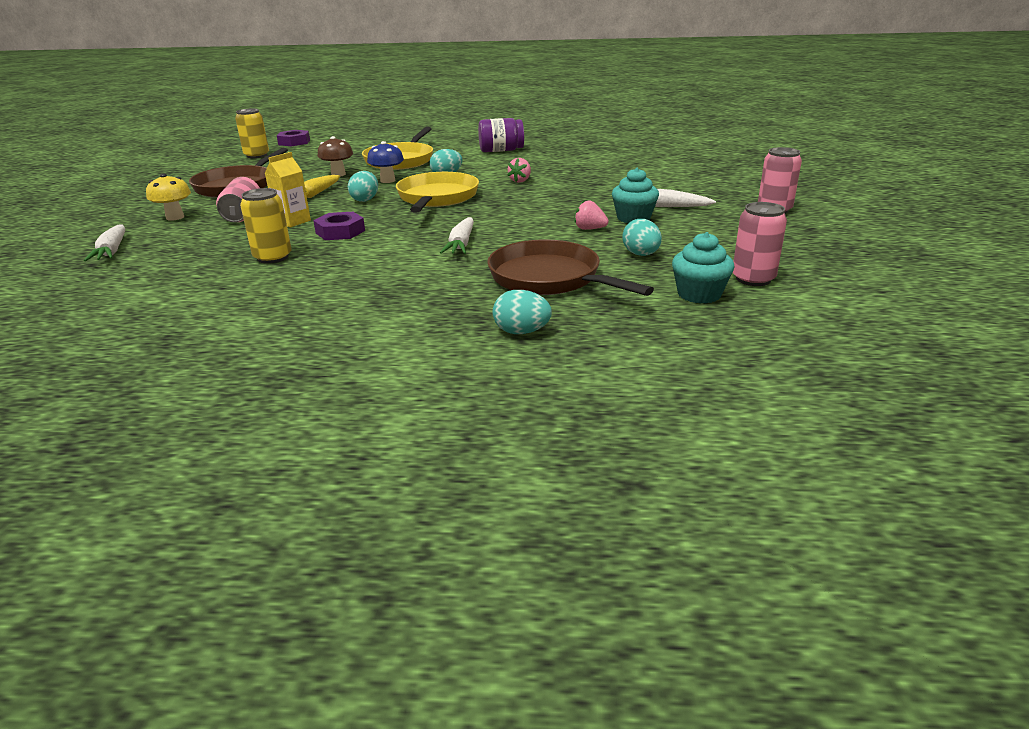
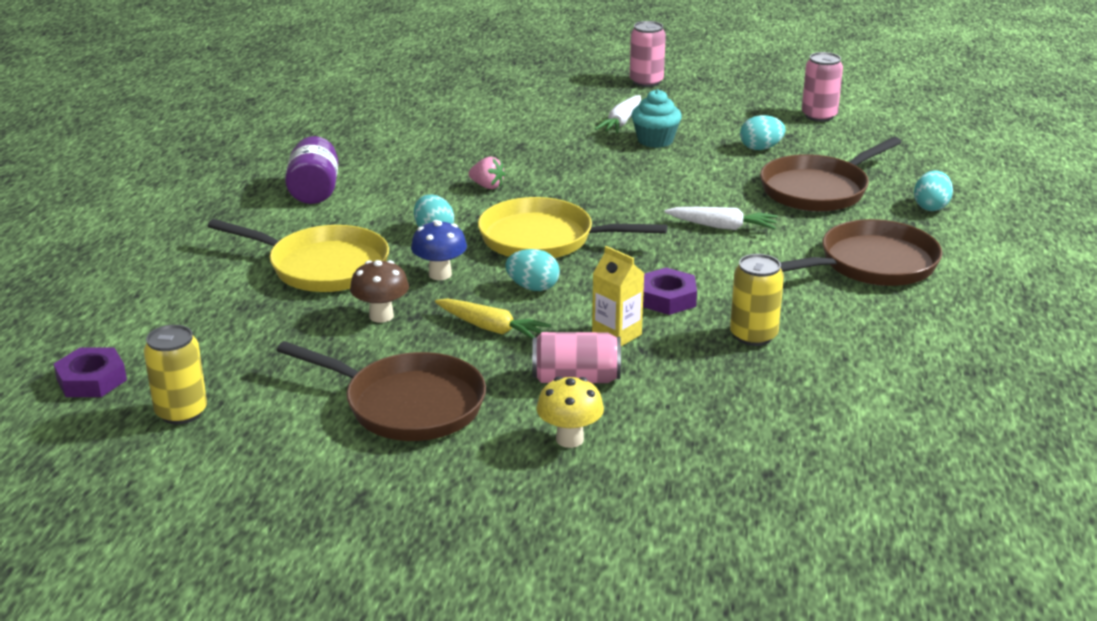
camera: 85 degrees left, 0 degrees up
(112, 251) = (717, 466): white carrot -> none
(384, 300) = (872, 264): none -> brown pan
(589, 229) = (685, 163): pink strawberry -> none
(699, 294) = (851, 138): turquoise cupcake -> none

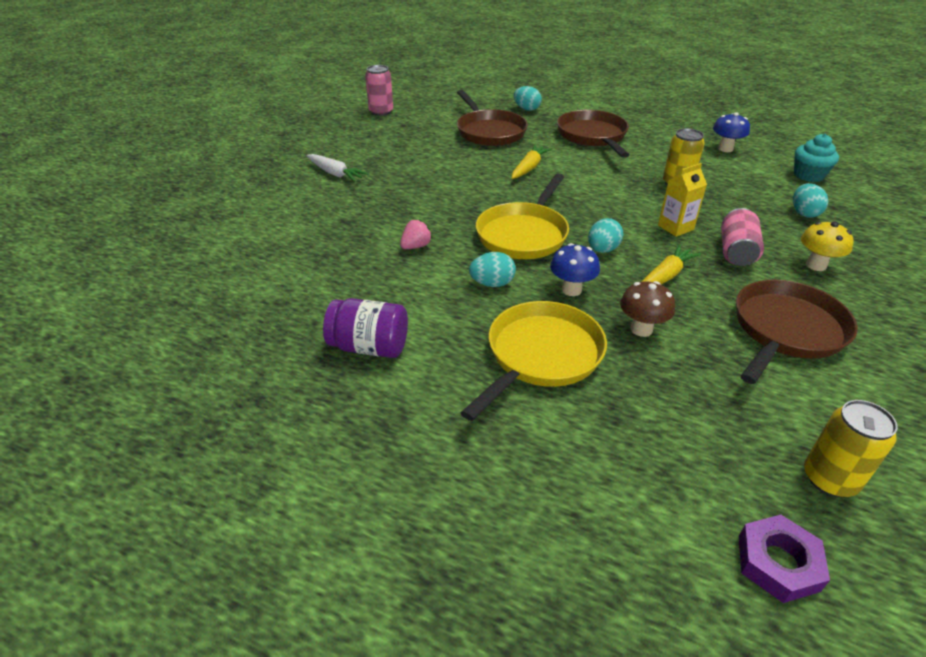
camera: 75 degrees left, 10 degrees up
(646, 82) = (268, 153): pink can -> none
(655, 140) = (378, 167): turquoise cupcake -> turquoise cupcake (808, 175)
(667, 298) = (626, 202): purple nut -> none
(722, 227) = (529, 168): white carrot -> yellow carrot
(760, 148) = (417, 136): turquoise egg -> turquoise egg (804, 213)
(926, 380) = (725, 149): none -> blue mushroom

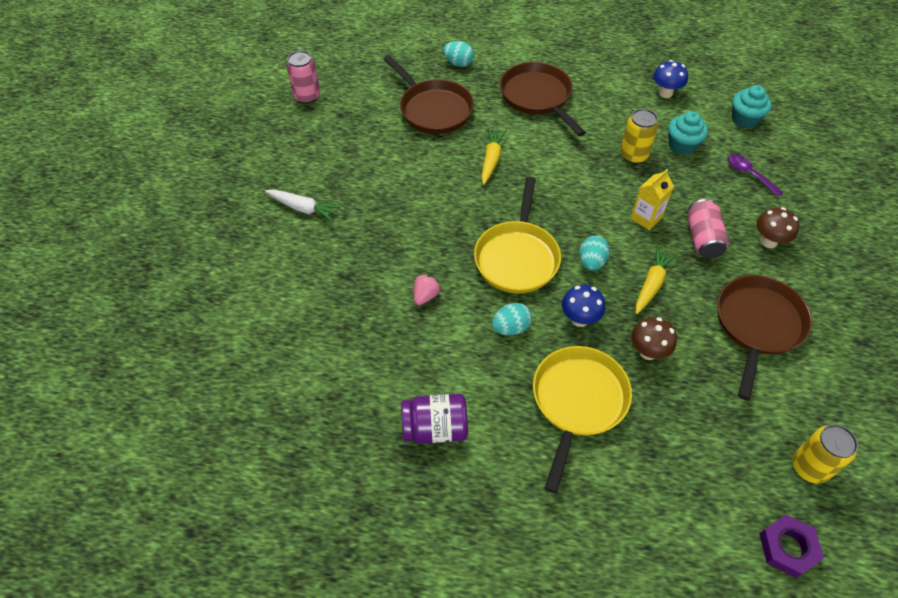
camera: 15 degrees left, 15 degrees up
(733, 184) = (682, 145): none -> turquoise cupcake
(804, 213) = (749, 174): turquoise egg -> purple spoon
(816, 265) = (768, 241): yellow mushroom -> brown mushroom

